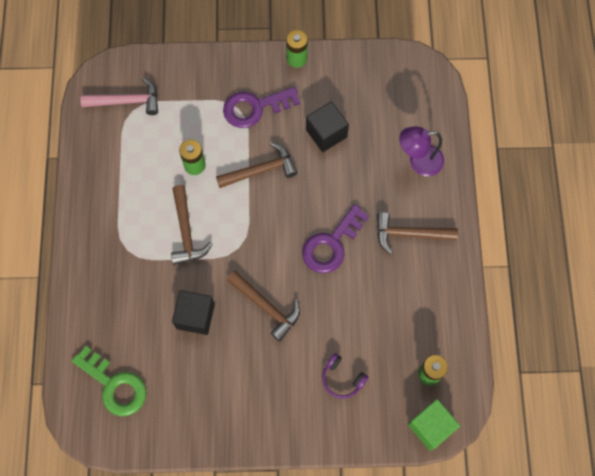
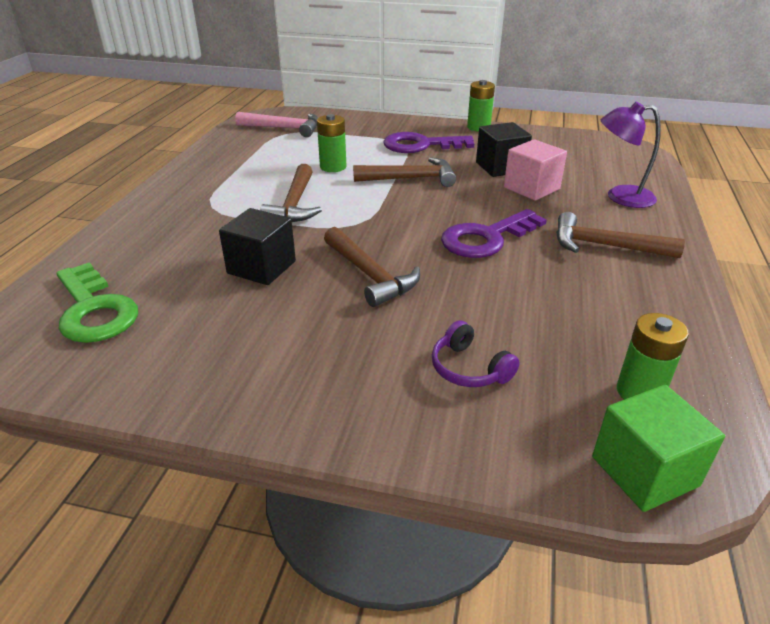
camera: 15 degrees right, 35 degrees down
(354, 163) = (531, 188): none -> pink cube

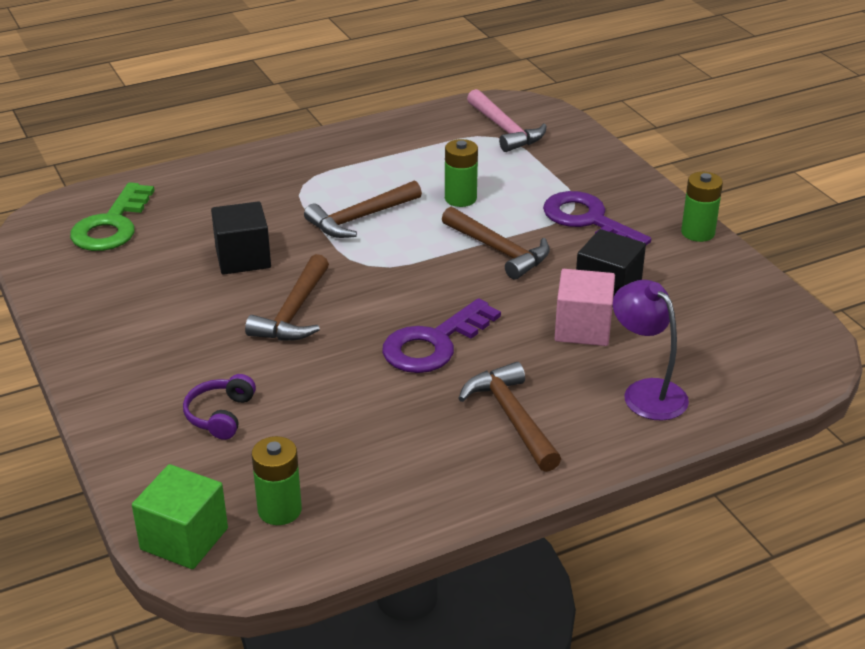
camera: 50 degrees right, 0 degrees up
(486, 238) = (434, 344): purple key -> purple key turned 60 degrees counterclockwise

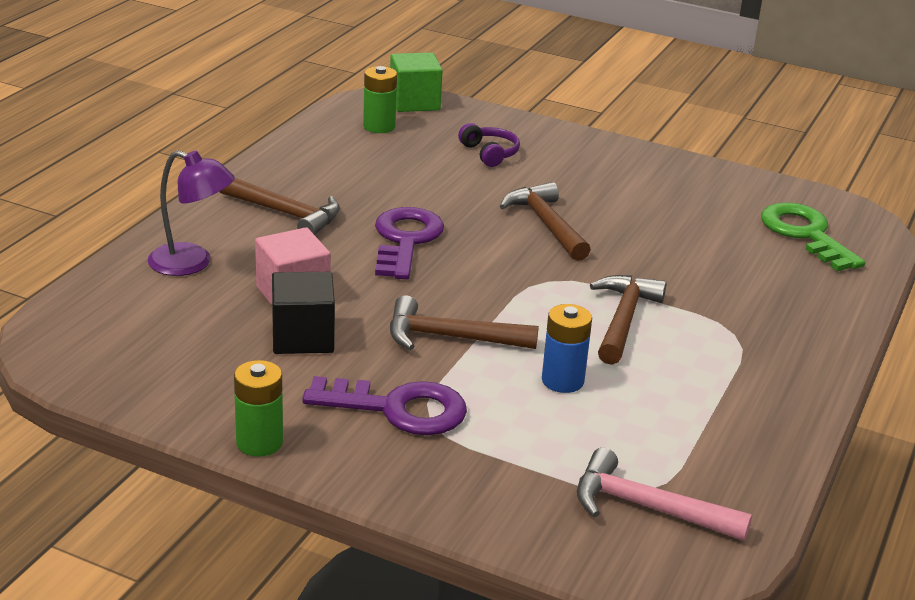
camera: 140 degrees right, 5 degrees down
(243, 258) = (656, 248): black cube -> none
(460, 198) = (562, 381): green battery -> blue battery

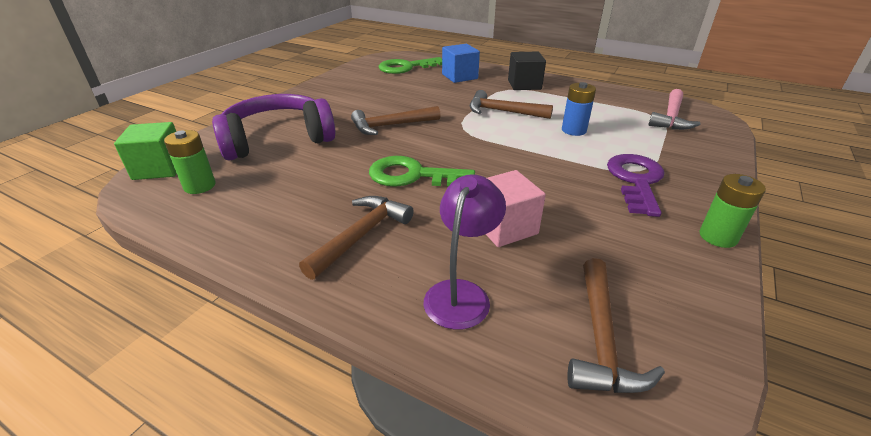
camera: 85 degrees left, 5 degrees up
(303, 337) = (568, 220): black cube -> black cube (524, 85)
(405, 240) = (412, 175): purple key -> green key
(450, 337) = (543, 161): brown hammer -> brown hammer (601, 339)
(489, 153) = (278, 140): purple headphones -> purple headphones, size x2.29
(781, 287) = (459, 76): none -> blue cube

